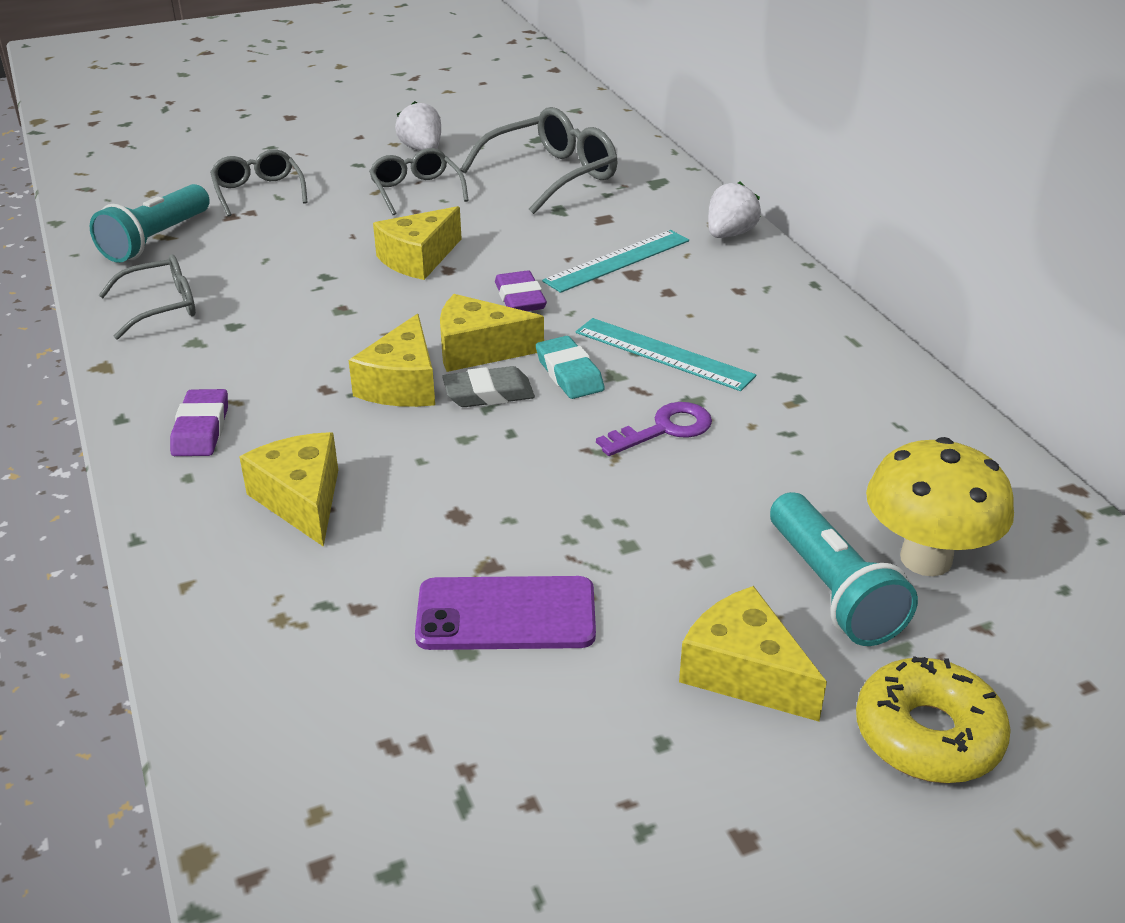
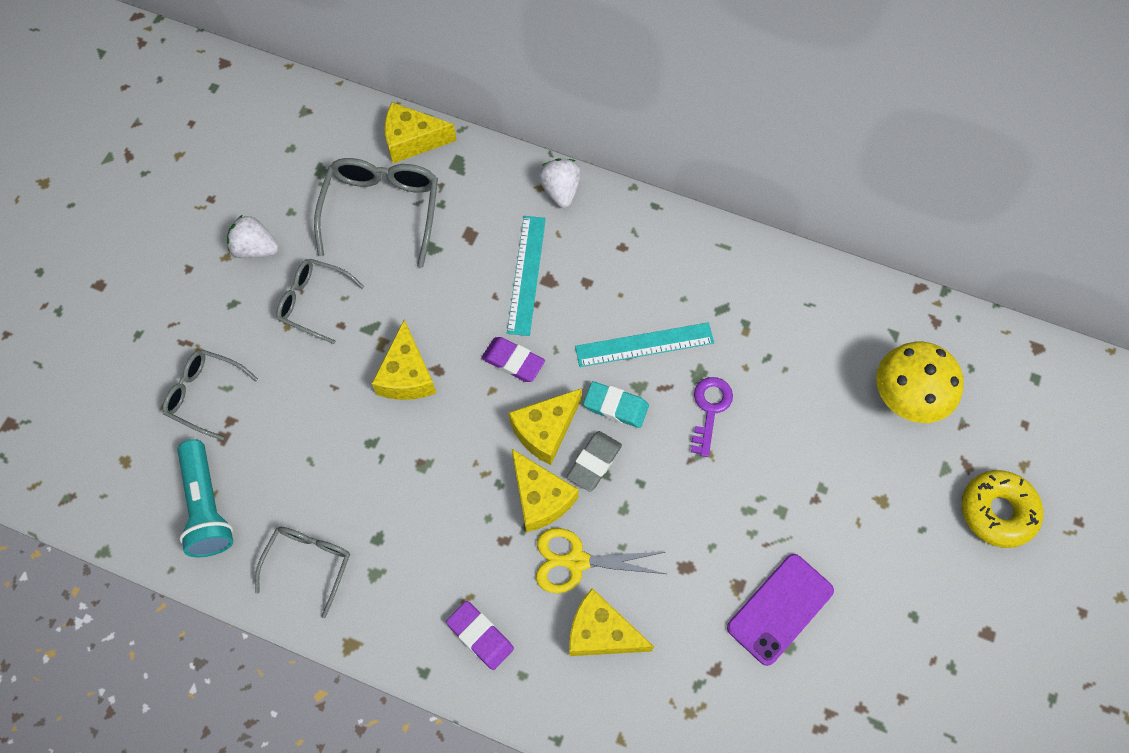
camera: 45 degrees left, 30 degrees up
(363, 441) = (576, 561): none -> yellow scissors
(744, 672) = (904, 544): yellow cheese -> yellow cheese (413, 140)
(833, 590) = (889, 457): turquoise flashlight -> none

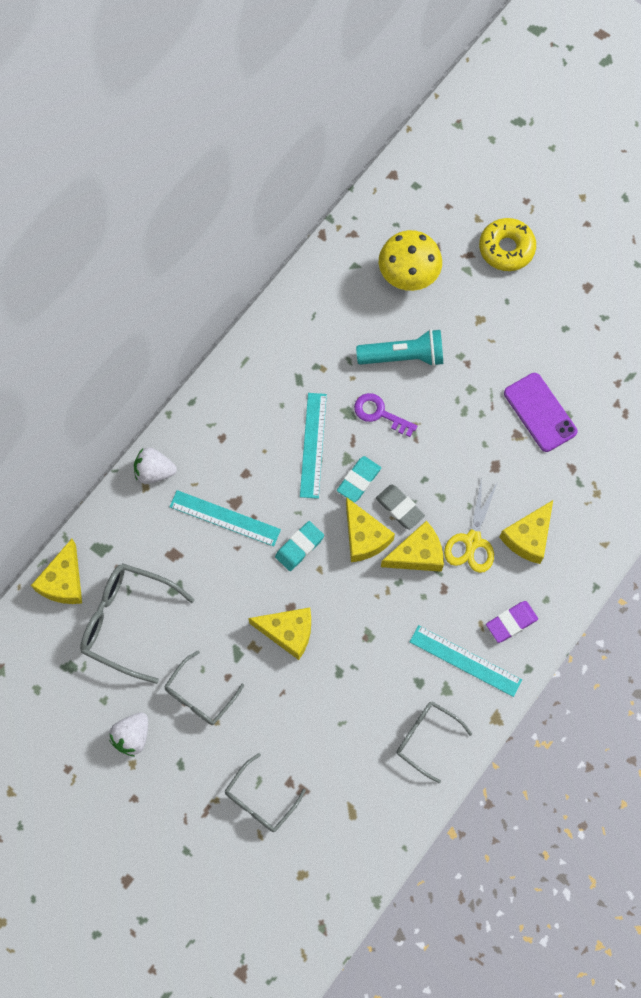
camera: 75 degrees left, 5 degrees up
(207, 507) = (359, 811): turquoise flashlight -> turquoise flashlight (403, 356)
(417, 589) = (465, 661): none -> turquoise ruler
(513, 361) = (299, 547): purple eraser -> turquoise eraser

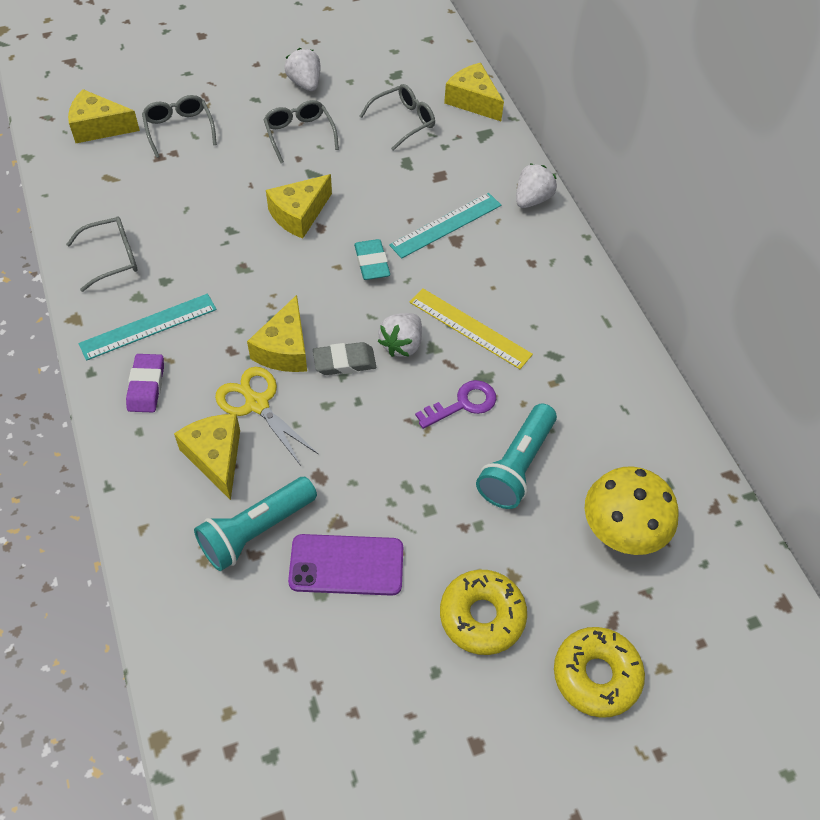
camera: 120 degrees right, 15 degrees down
(128, 622) = (403, 121): grey glasses -> grey glasses, size x0.63
(313, 445) = (470, 328): turquoise ruler -> yellow ruler
(359, 480) = (402, 344): turquoise eraser -> white strawberry
(364, 537) = (339, 316): yellow cheese -> yellow cheese (99, 127)
(516, 322) = (482, 616): none -> yellow donut
(557, 477) = (256, 531): none -> turquoise flashlight

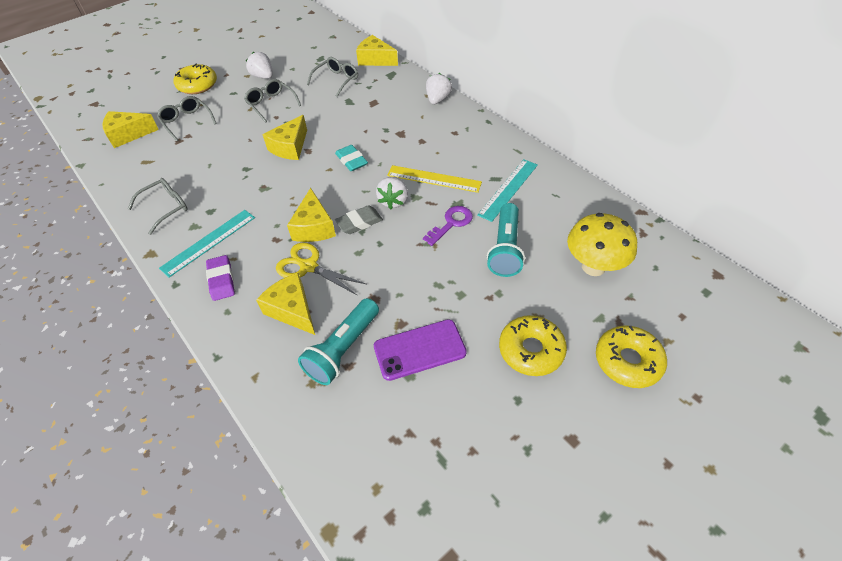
camera: 15 degrees left, 5 degrees down
(212, 71) = (197, 85): none -> yellow donut
(446, 225) = (390, 127): turquoise ruler -> turquoise ruler (508, 189)

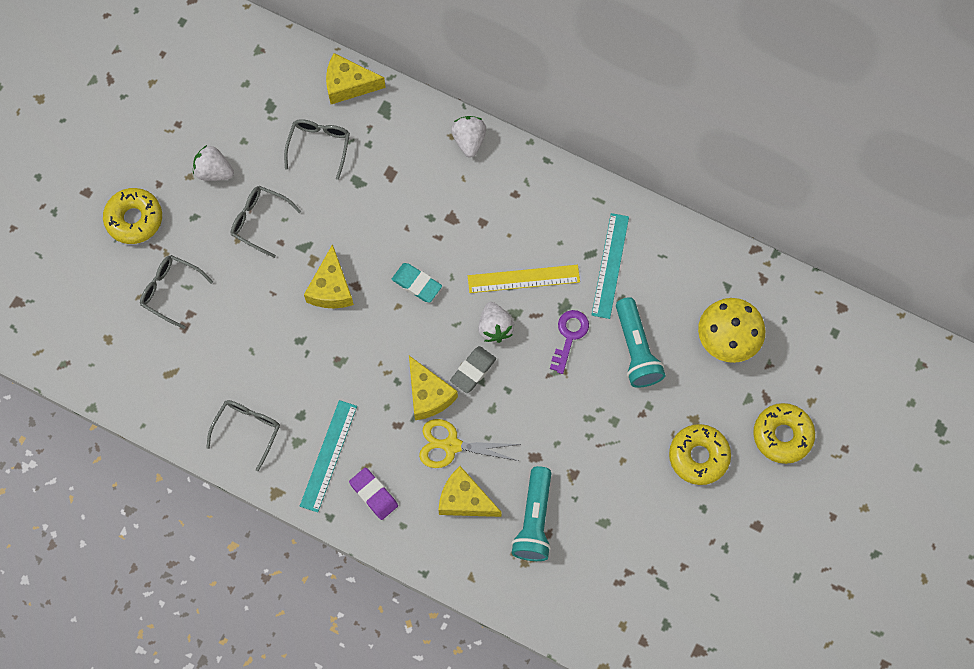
camera: 25 degrees left, 20 degrees up
(128, 135) = (112, 339): yellow cheese -> none
(419, 349) = (602, 494): purple phone -> none

